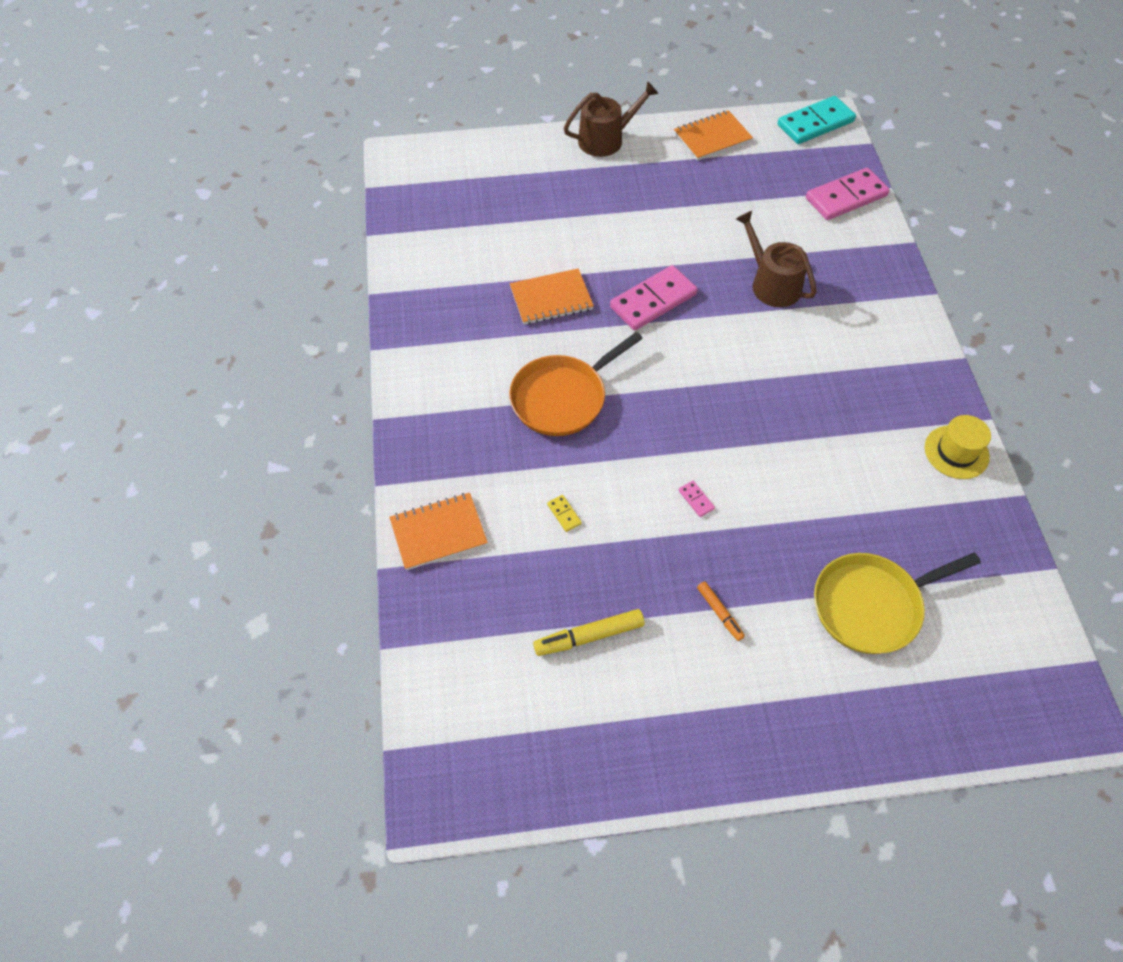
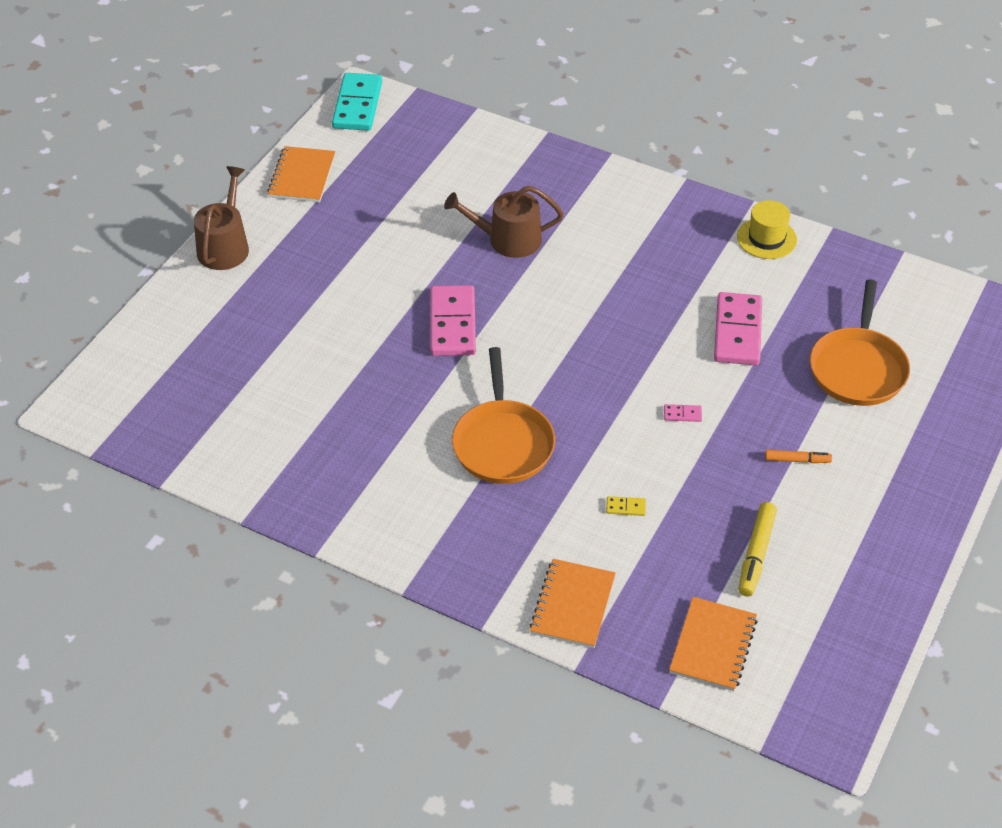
camera: 55 degrees left, 10 degrees down
(551, 298) = (382, 390): orange notebook -> orange notebook (712, 645)
(846, 197) = (460, 139): pink domino -> pink domino (738, 332)
(871, 605) = (858, 368): yellow pan -> orange pan

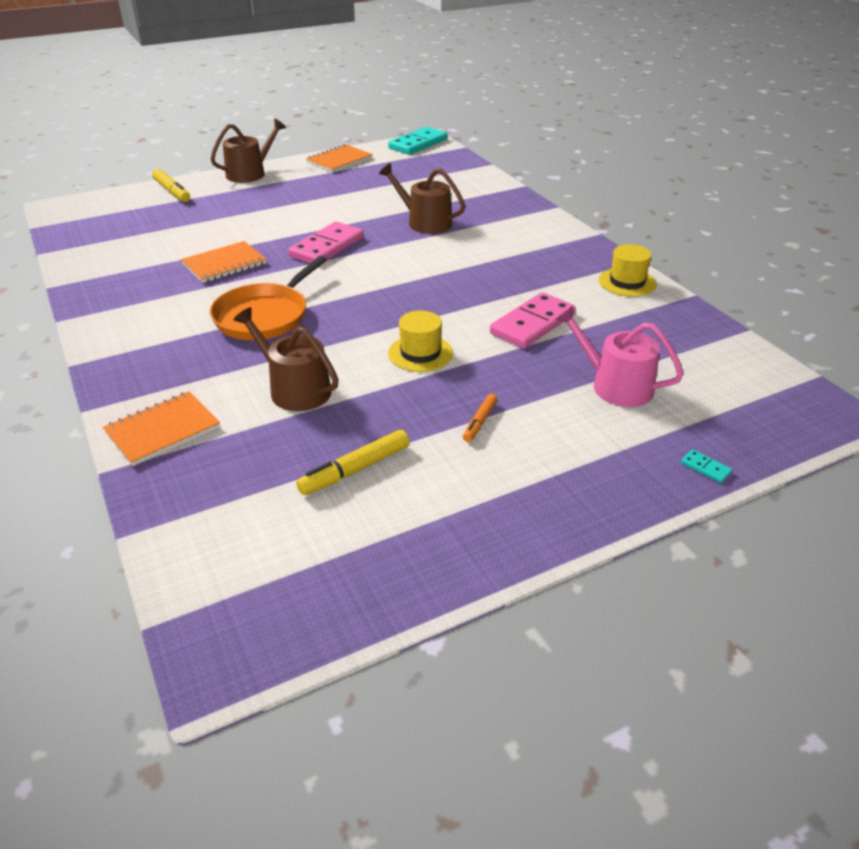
camera: 35 degrees right, 10 degrees down
(174, 319) = (172, 191): none -> yellow marker
(626, 507) = (295, 389): yellow domino -> brown watering can
(682, 414) = (420, 353): pink domino -> yellow hat
(712, 645) = (225, 517): orange notebook -> orange notebook (224, 264)
(797, 460) = (480, 422): orange marker -> orange marker turned 75 degrees clockwise
(858, 368) = (615, 385): orange pan -> pink watering can
(979, 416) = (705, 468): none -> turquoise domino

